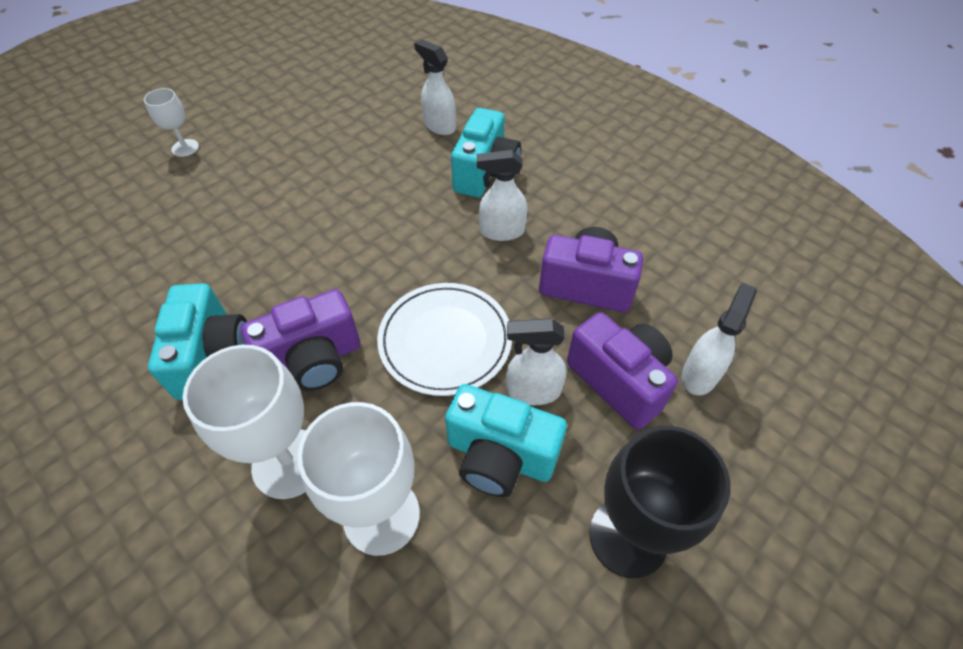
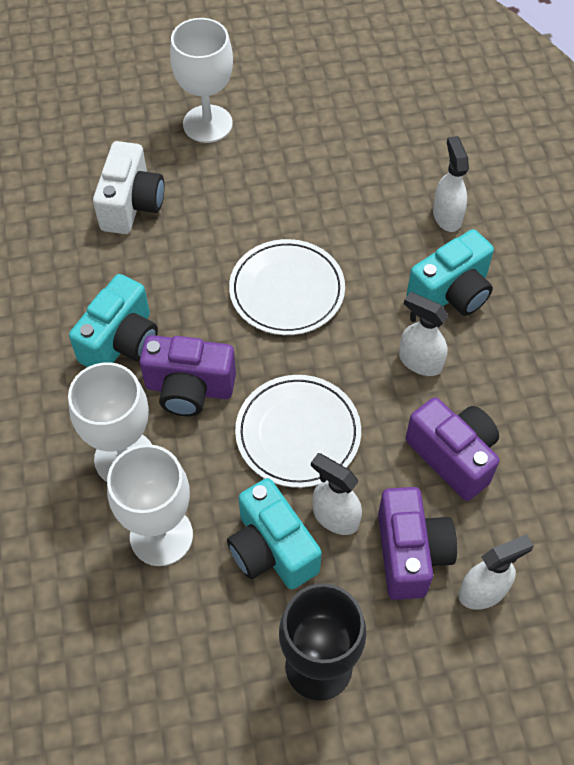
camera: 35 degrees right, 5 degrees up
(149, 238) = (131, 205): none -> white camera
(185, 148) = (207, 124): white goblet -> white goblet, size x1.88
(348, 235) = (287, 290): none -> white plate

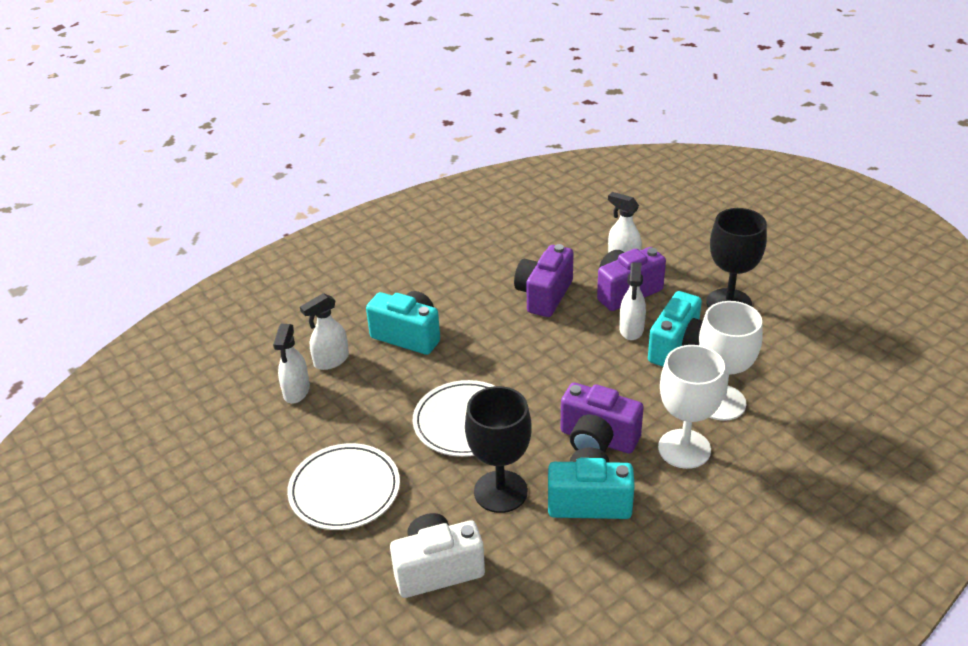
camera: 115 degrees left, 20 degrees down
(181, 280) = (500, 491): none -> black goblet
(189, 388) = (597, 439): purple camera -> purple camera turned 135 degrees clockwise
(207, 124) = (297, 559): white goblet -> none
(298, 433) = (586, 368): white plate -> white plate (344, 490)
(419, 361) = (480, 332): white spray bottle -> white spray bottle (296, 391)

